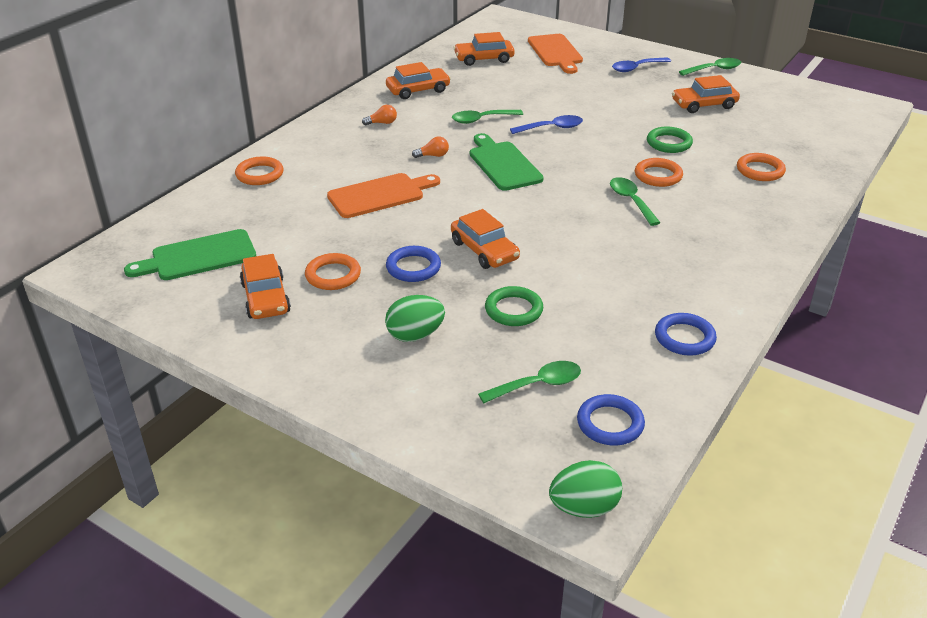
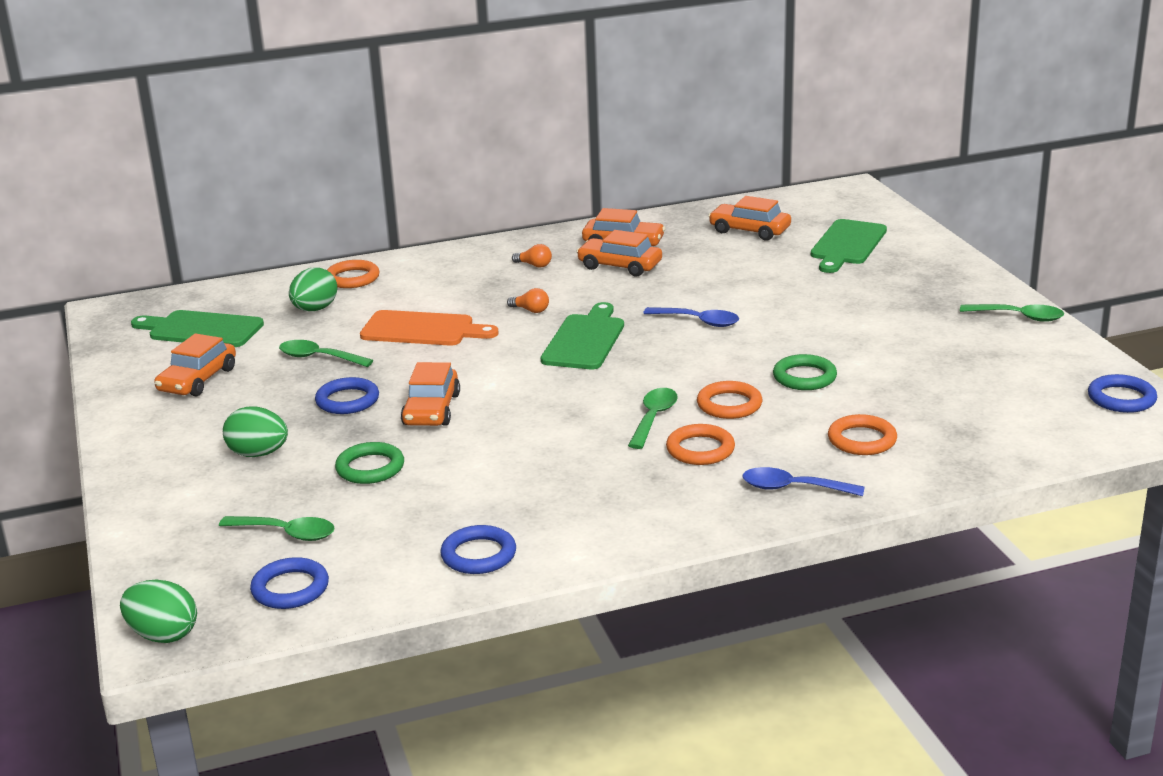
camera: 40 degrees right, 10 degrees down
(269, 208) = (315, 309): none -> green egg
(333, 275) = (275, 382): orange ring -> orange ring (700, 449)
(481, 119) = (638, 291): green spoon -> green spoon (319, 358)
(556, 52) = (847, 245): orange cutting board -> green cutting board
(636, 68) = (917, 288): blue spoon -> blue spoon (793, 488)
(704, 105) = (927, 351): orange car -> orange car (620, 266)
(833, 100) = (1121, 398): none -> blue ring

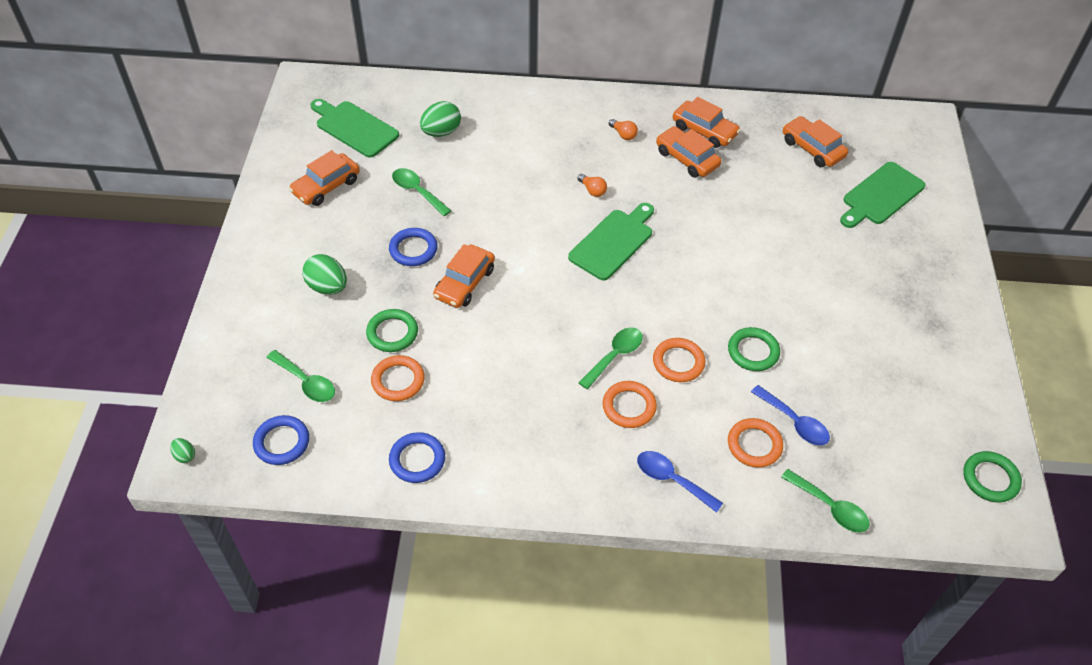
camera: 20 degrees right, 25 degrees up
(163, 635) = (185, 455): green egg -> green egg, size x0.50
(352, 278) = (485, 103): orange ring -> orange ring (398, 380)
(422, 329) = (504, 185): orange cutting board -> none
(698, 321) = (709, 251): blue spoon -> blue spoon (794, 422)
(1019, 317) = (968, 342): green spoon -> green spoon (830, 507)
(1121, 398) = (990, 479): blue ring -> green ring

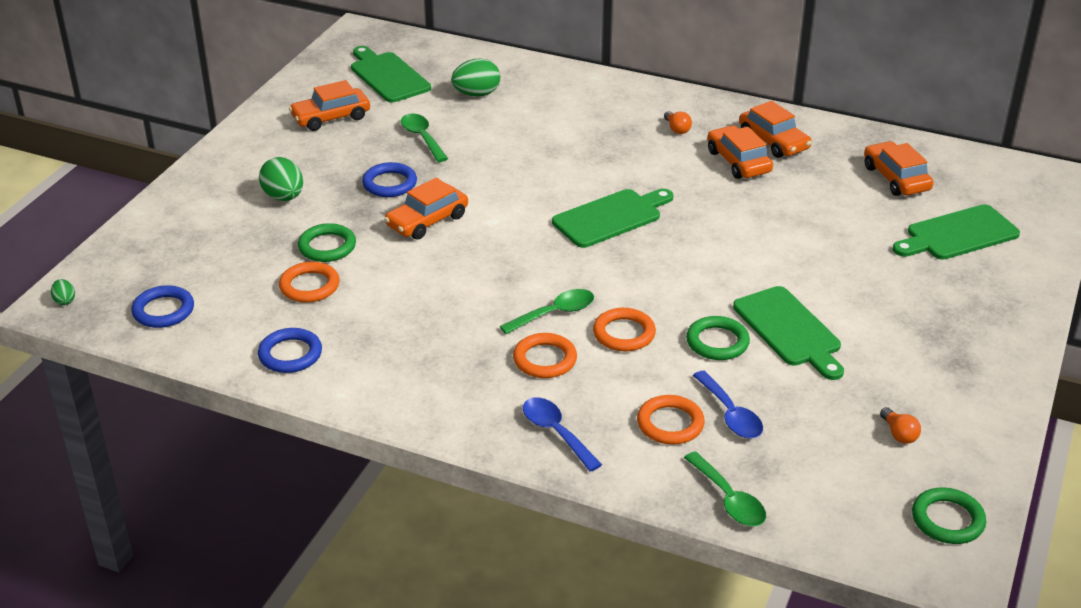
camera: 20 degrees right, 15 degrees down
(306, 382) = (216, 268): green spoon -> none
(592, 190) = (613, 170): orange light bulb -> orange light bulb (899, 434)
(801, 324) = (789, 330): none -> green cutting board

